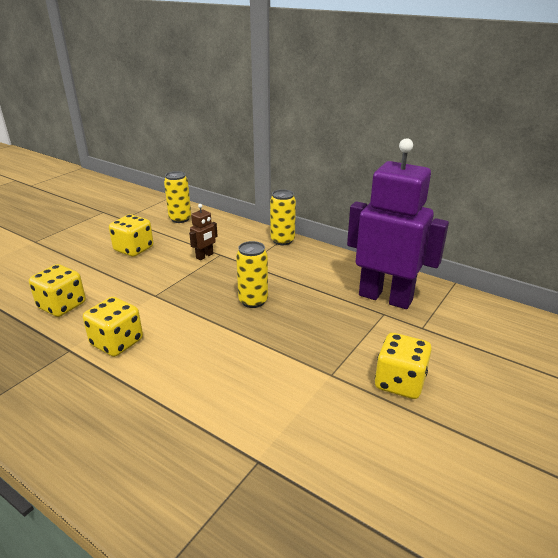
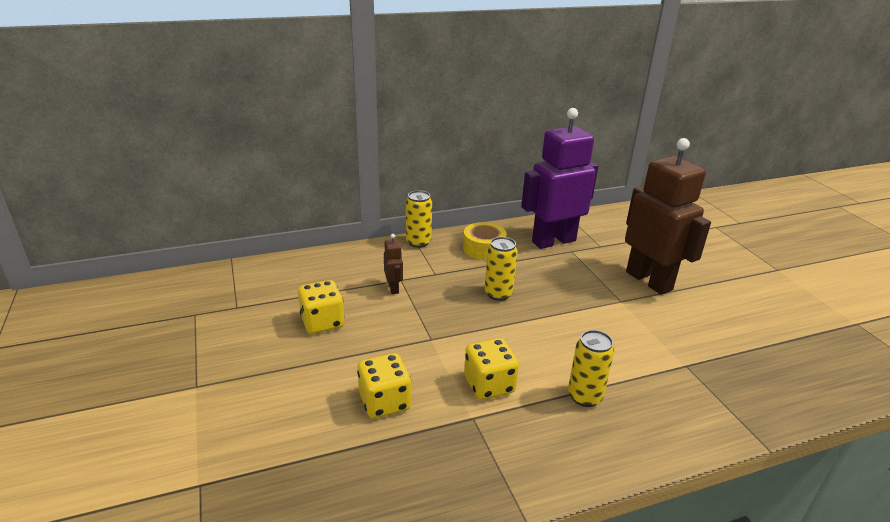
camera: 55 degrees left, 0 degrees up
(180, 219) = (296, 274): yellow can -> yellow can (584, 396)
(316, 269) = (484, 248): none -> yellow tape
(399, 382) = (649, 281): yellow dice -> brown robot

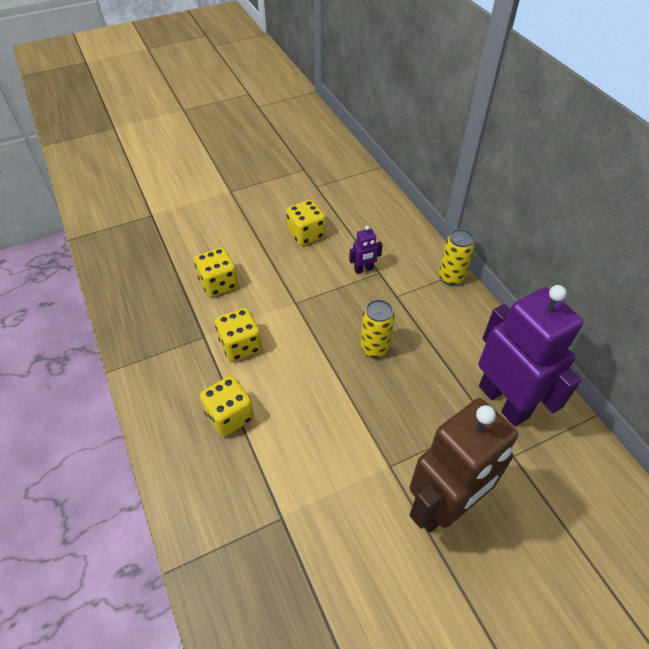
camera: 85 degrees right, 20 degrees up
(394, 288) = (363, 269): brown robot -> purple robot
(484, 248) = (459, 332): yellow tape -> none
(584, 396) = (230, 416): yellow can -> yellow dice

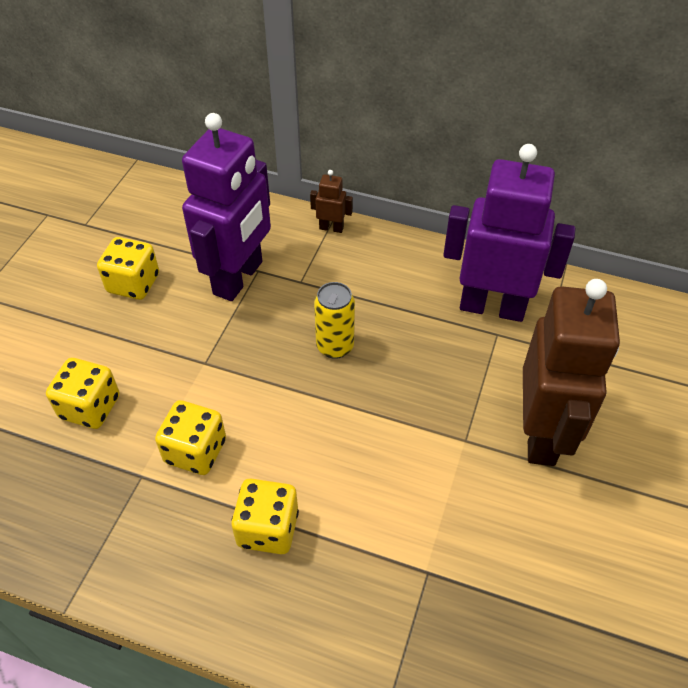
camera: 45 degrees left, 0 degrees up
(363, 269) = (239, 278): purple robot -> purple robot, size x2.48
(451, 277) = (331, 228): yellow can -> brown robot

